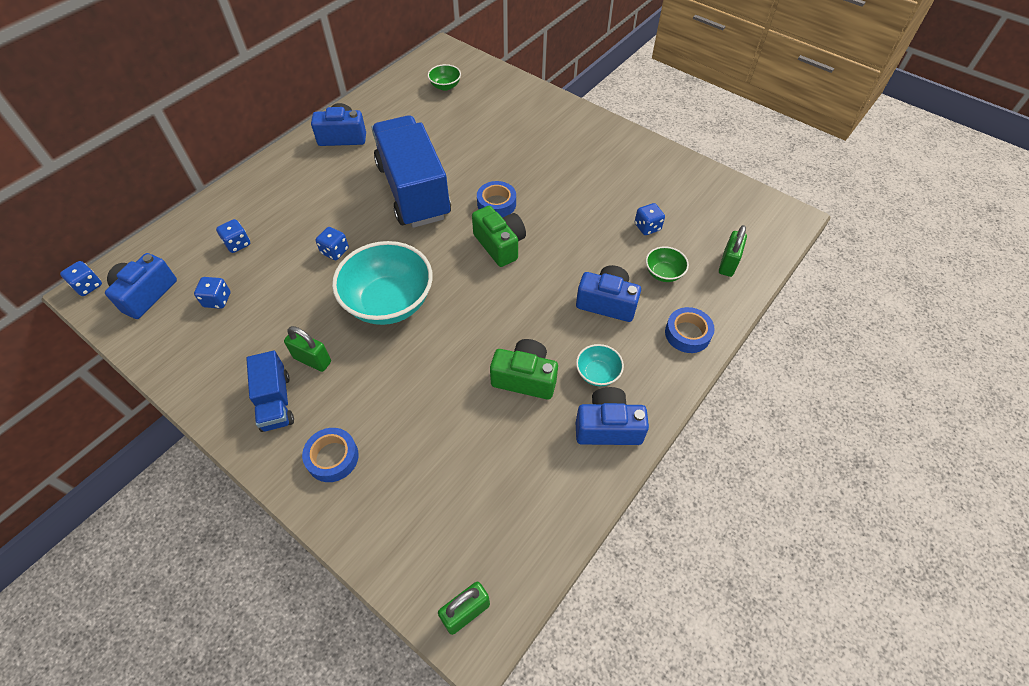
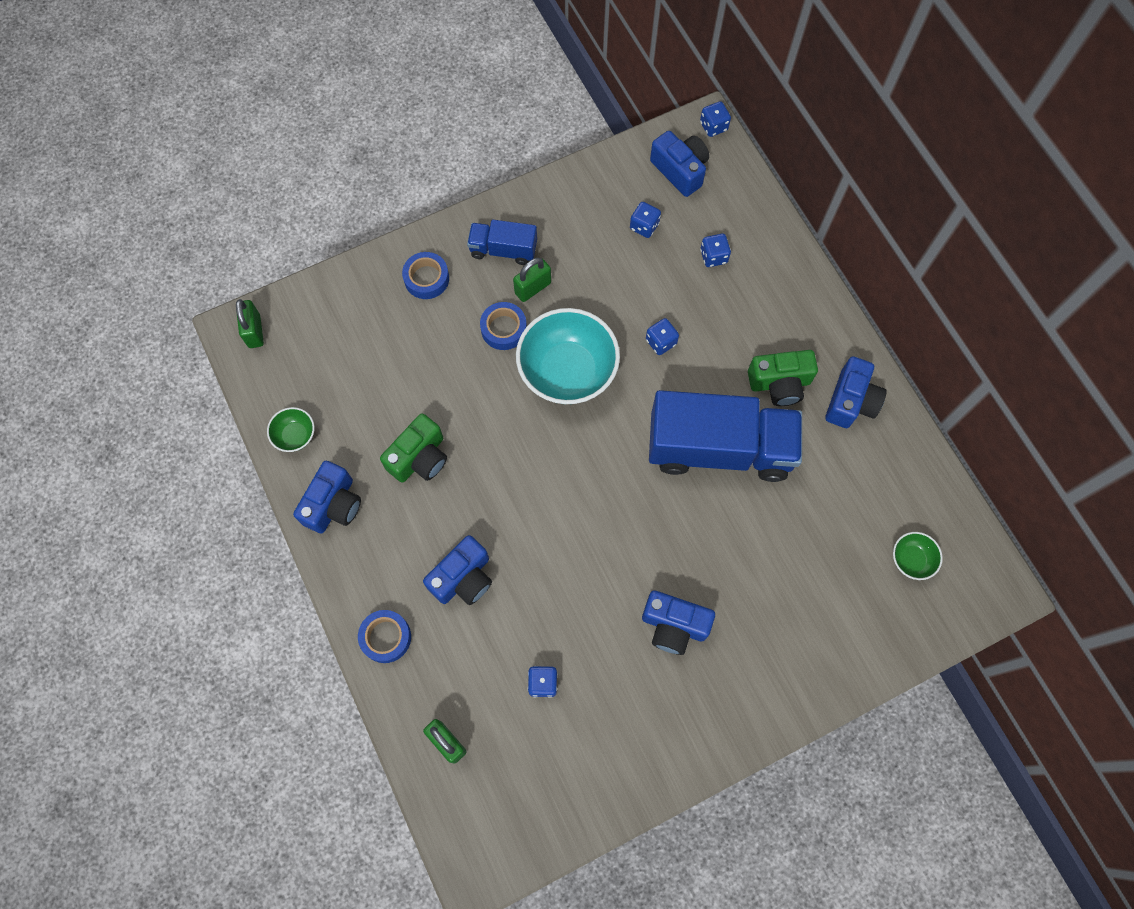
camera: 115 degrees right, 15 degrees up
(496, 204) = (657, 530): blue tape -> blue tape (503, 329)
(500, 245) = (593, 507): green camera -> green camera (779, 383)
(559, 175) = (674, 625): none -> blue camera
(597, 373) = (389, 524): turquoise bowl -> none
(663, 273) = (470, 660): green bowl -> green bowl (295, 435)

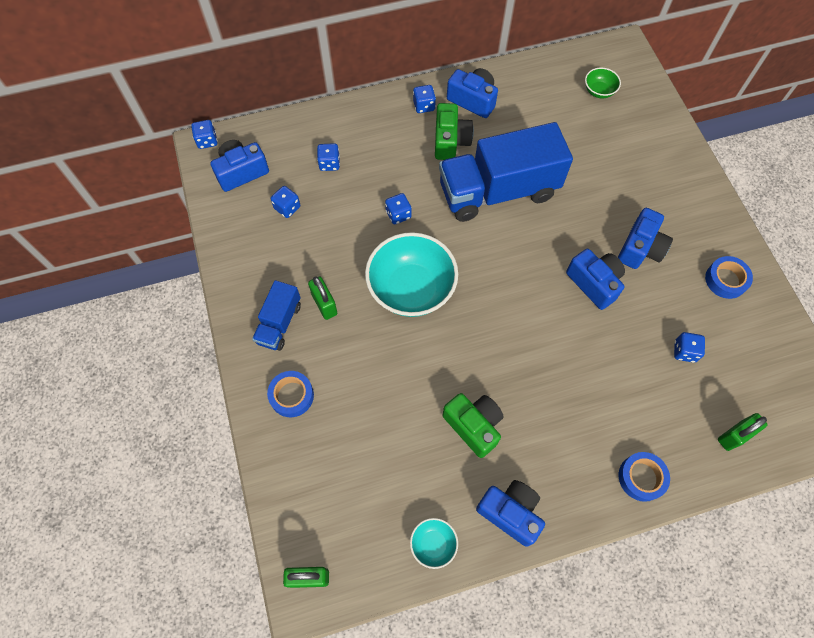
camera: 80 degrees left, 5 degrees down
(295, 435) = (433, 544): green bowl -> turquoise bowl
(463, 578) = (591, 402): blue camera -> blue camera (594, 283)
(503, 329) = (359, 335): blue tape -> blue tape (725, 280)
(719, 448) = (498, 191): blue truck -> blue truck turned 120 degrees counterclockwise
(826, 345) = (424, 106): none -> blue dice

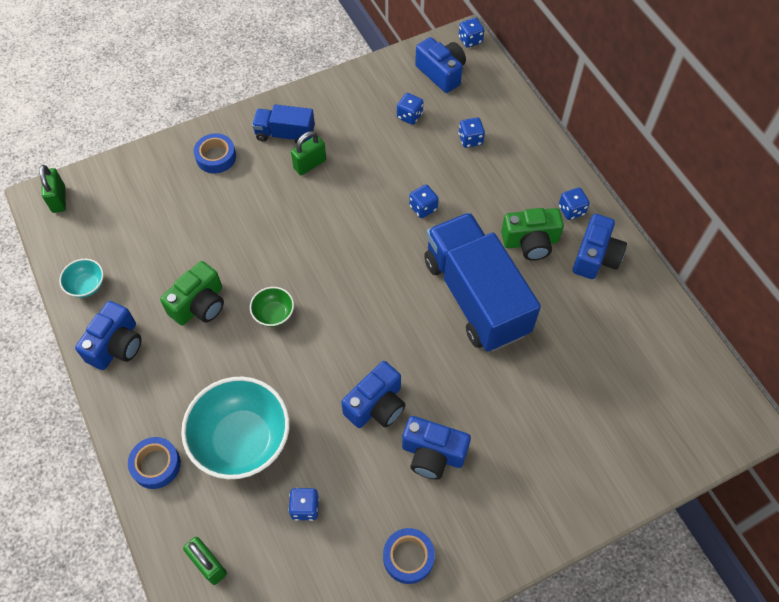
camera: 80 degrees right, 5 degrees down
(411, 289) = (338, 232): turquoise bowl -> turquoise bowl (242, 440)
(599, 91) = (657, 394): green bowl -> green bowl (274, 314)

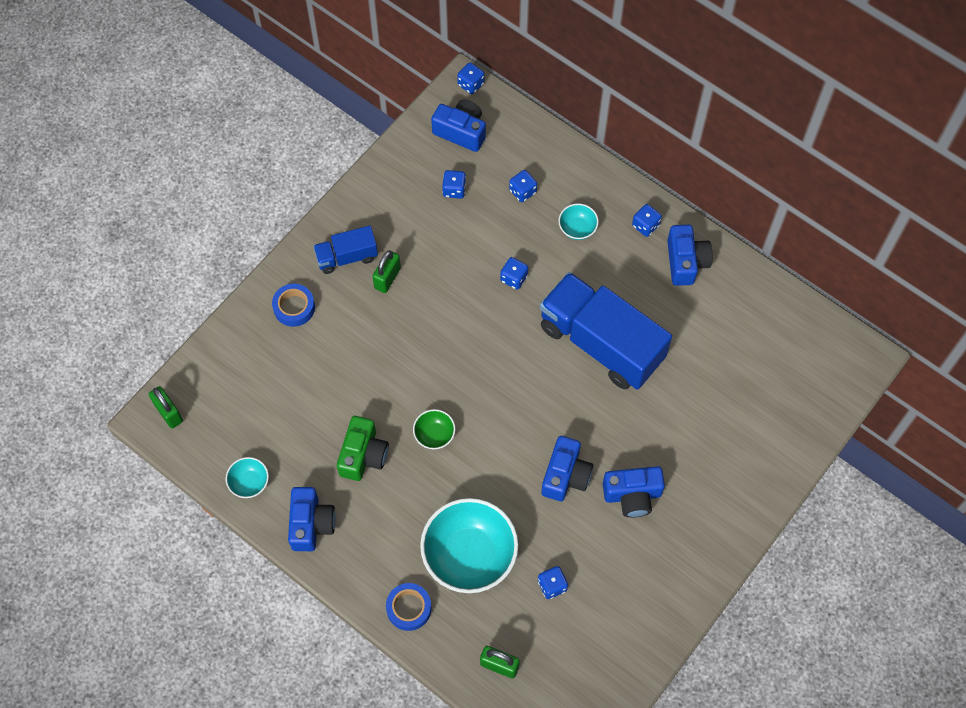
camera: 25 degrees left, 5 degrees up
(408, 557) = (654, 586): blue tape -> none
(505, 188) = (577, 228): none -> turquoise bowl
(530, 242) = (624, 271): green camera -> none

